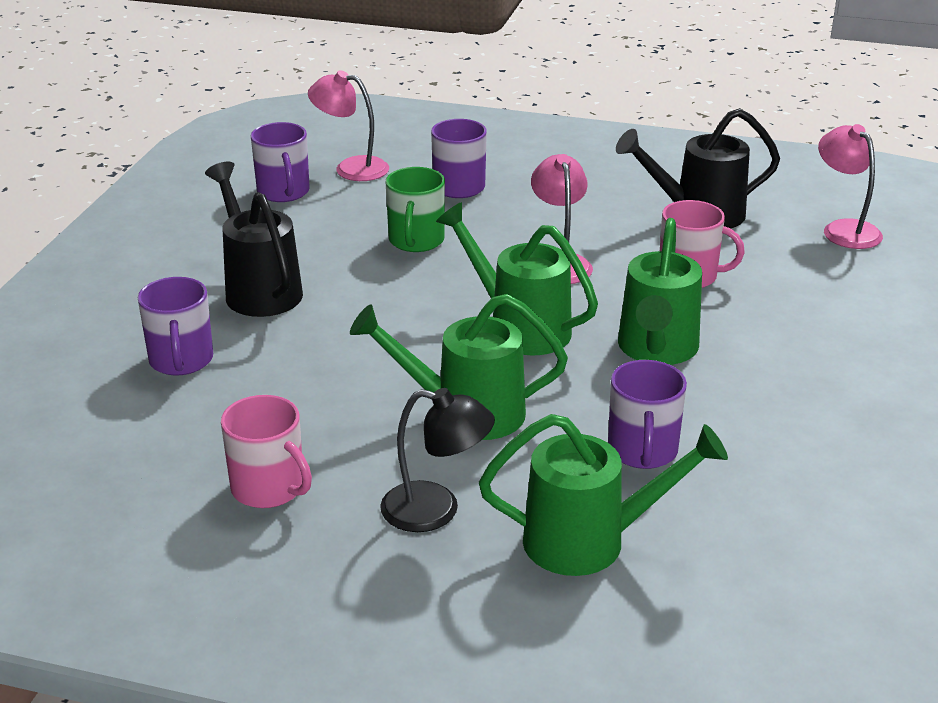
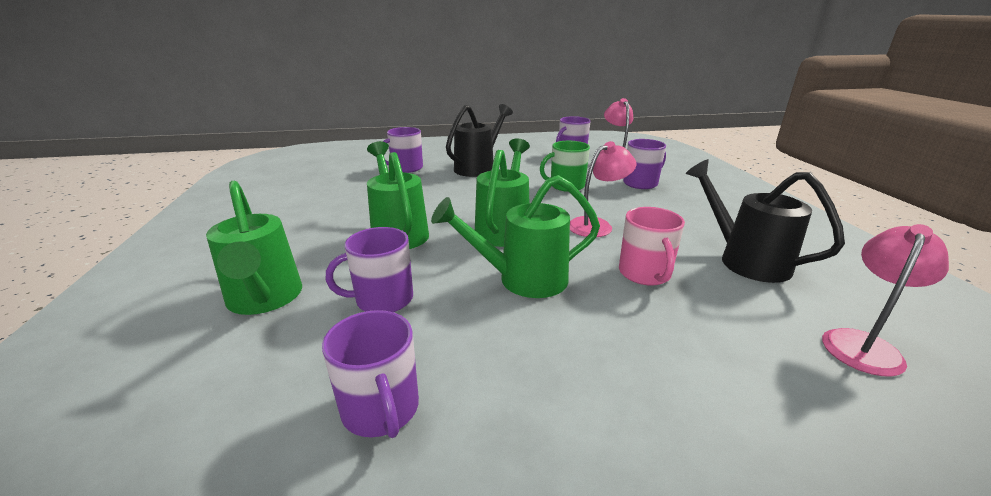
camera: 65 degrees right, 5 degrees down
(269, 488) = (308, 203): pink mug -> none
(436, 510) = (295, 244): black lamp -> none
(823, 476) = (381, 410): none -> purple mug

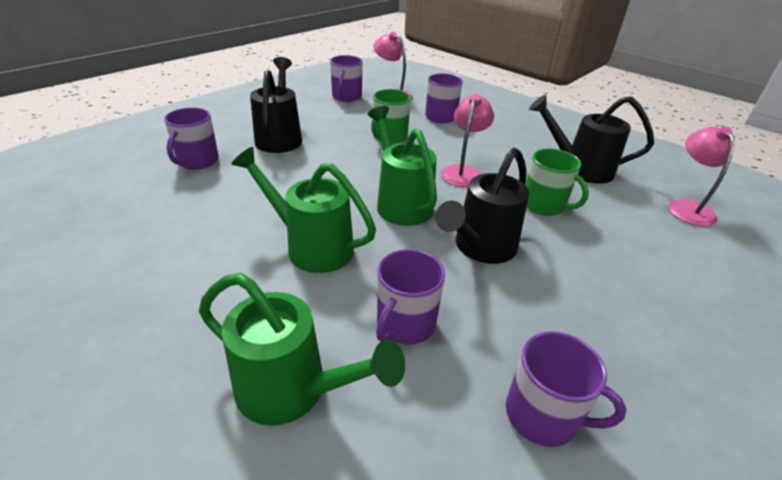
camera: 40 degrees left, 10 degrees up
(523, 280) = (480, 248): green watering can -> black watering can
(645, 274) = (544, 205): pink mug -> green mug

